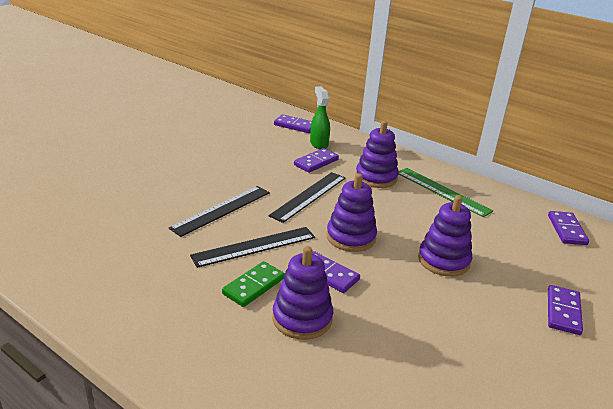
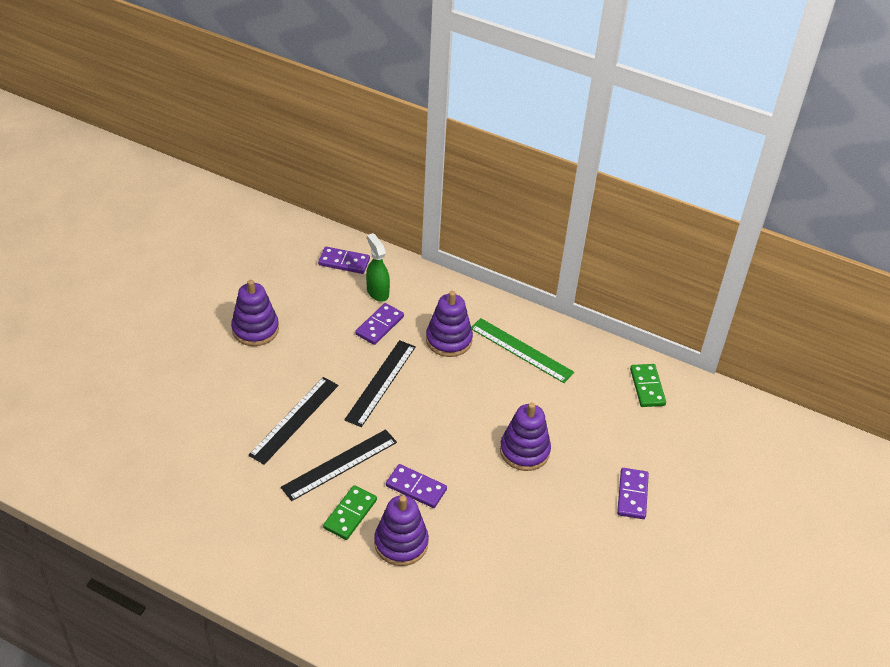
camera: 10 degrees left, 15 degrees up
(351, 237) = (432, 435): purple stacking toy -> purple stacking toy (255, 329)
(566, 230) = (647, 387): purple domino -> green domino

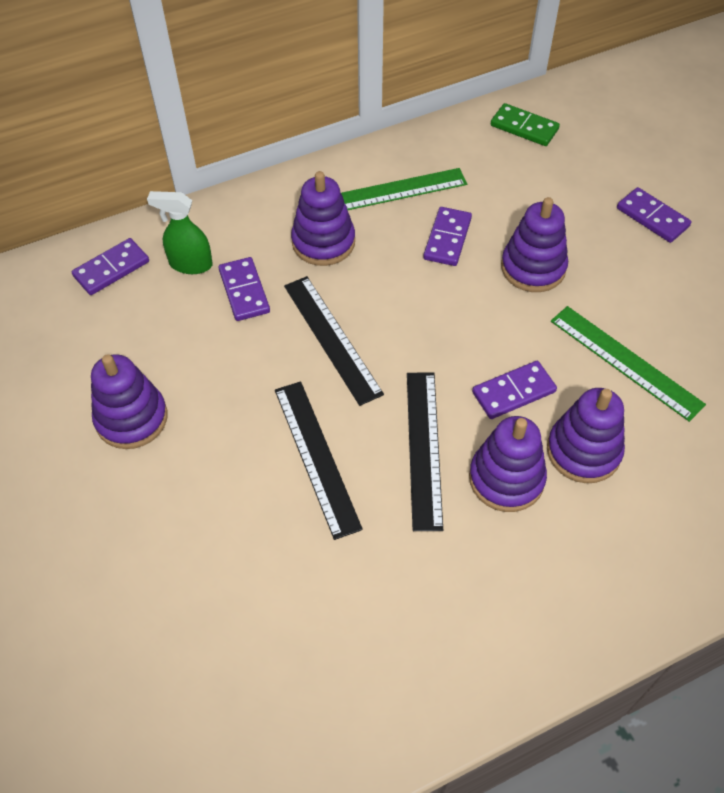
camera: 50 degrees left, 10 degrees up
(350, 514) = (506, 479): green domino -> purple stacking toy
(490, 534) = (625, 362): none -> green ruler
(508, 396) = (447, 239): none -> purple domino

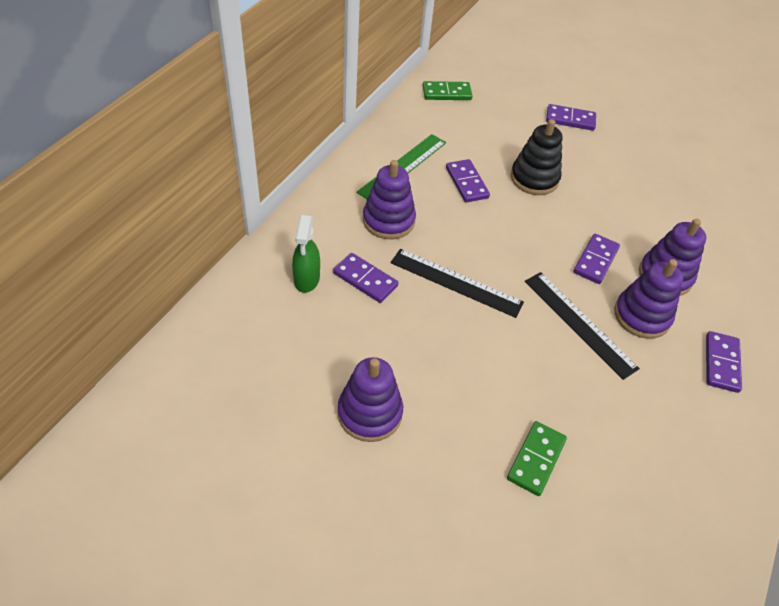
camera: 40 degrees left, 5 degrees down
(111, 269) = (247, 311): purple domino -> purple domino (721, 363)
(190, 264) = (306, 279): green spray bottle -> green spray bottle turned 60 degrees counterclockwise
(242, 552) = (536, 459): none -> green domino
(316, 457) = (521, 366): black ruler -> none
(533, 268) = (534, 178): purple stacking toy -> black stacking toy
(625, 362) = (636, 211): green ruler -> none

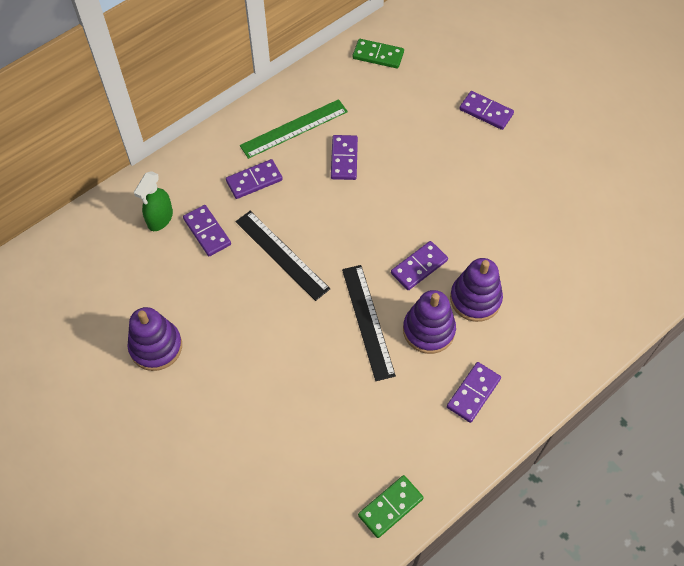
camera: 25 degrees right, 10 degrees up
(388, 220) = (254, 180): purple stacking toy -> purple domino
(534, 178) = (411, 169): black stacking toy -> none
(536, 459) = (264, 423): green domino -> green domino (390, 507)

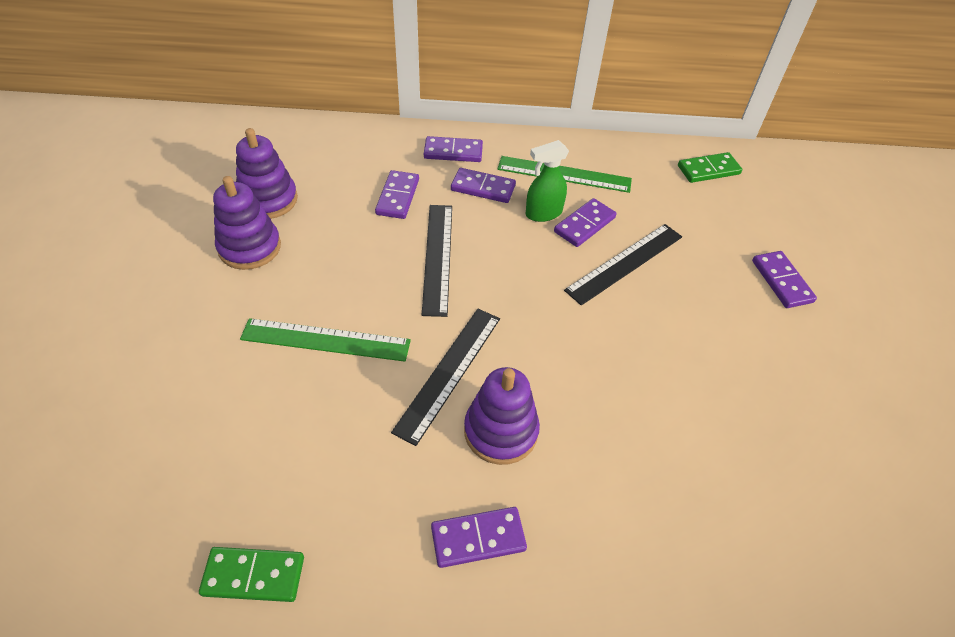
camera: 40 degrees right, 10 degrees down
(160, 219) = (373, 163): green spray bottle -> green spray bottle (543, 213)
(278, 363) = (325, 340): none -> green ruler
(378, 55) = (708, 170): green domino -> green domino turned 75 degrees counterclockwise
(393, 168) = (625, 263): none -> black ruler
(419, 267) = (557, 365): purple domino -> purple domino (453, 152)
(475, 299) = (586, 442): purple stacking toy -> purple stacking toy (268, 200)

